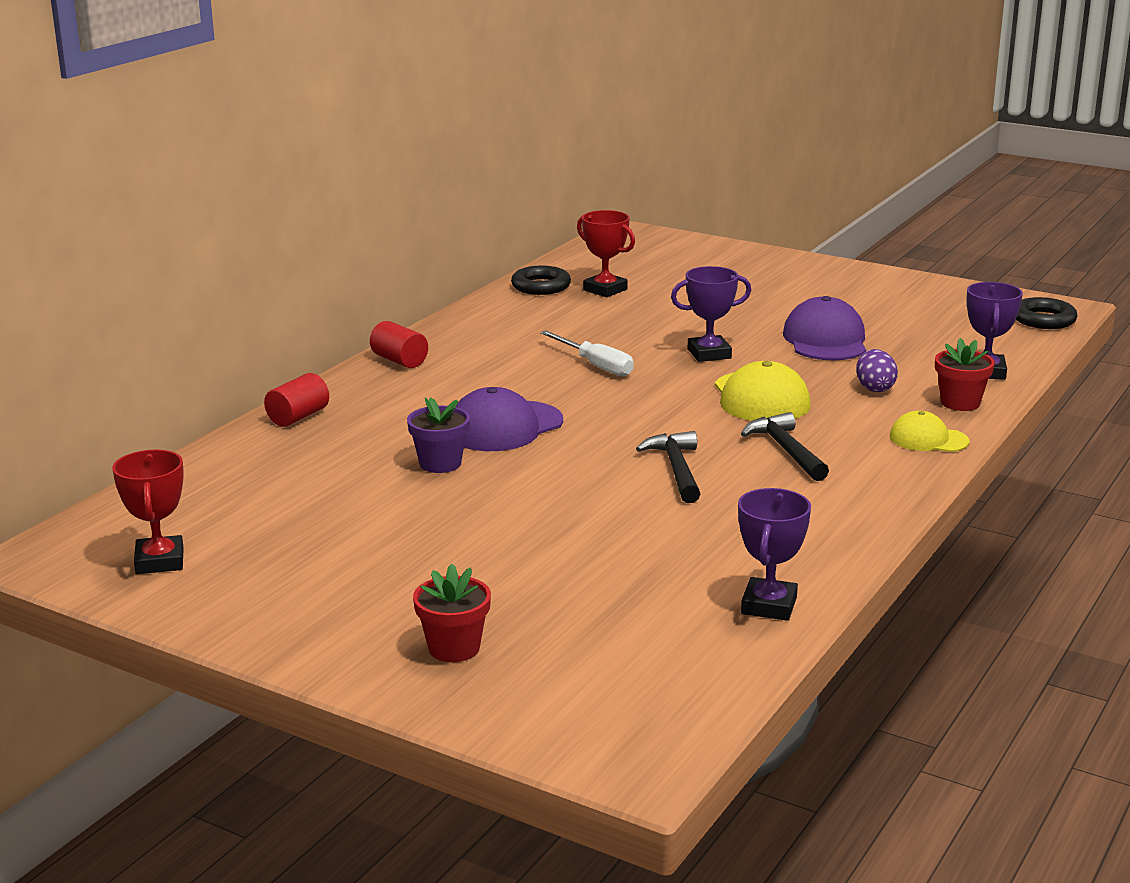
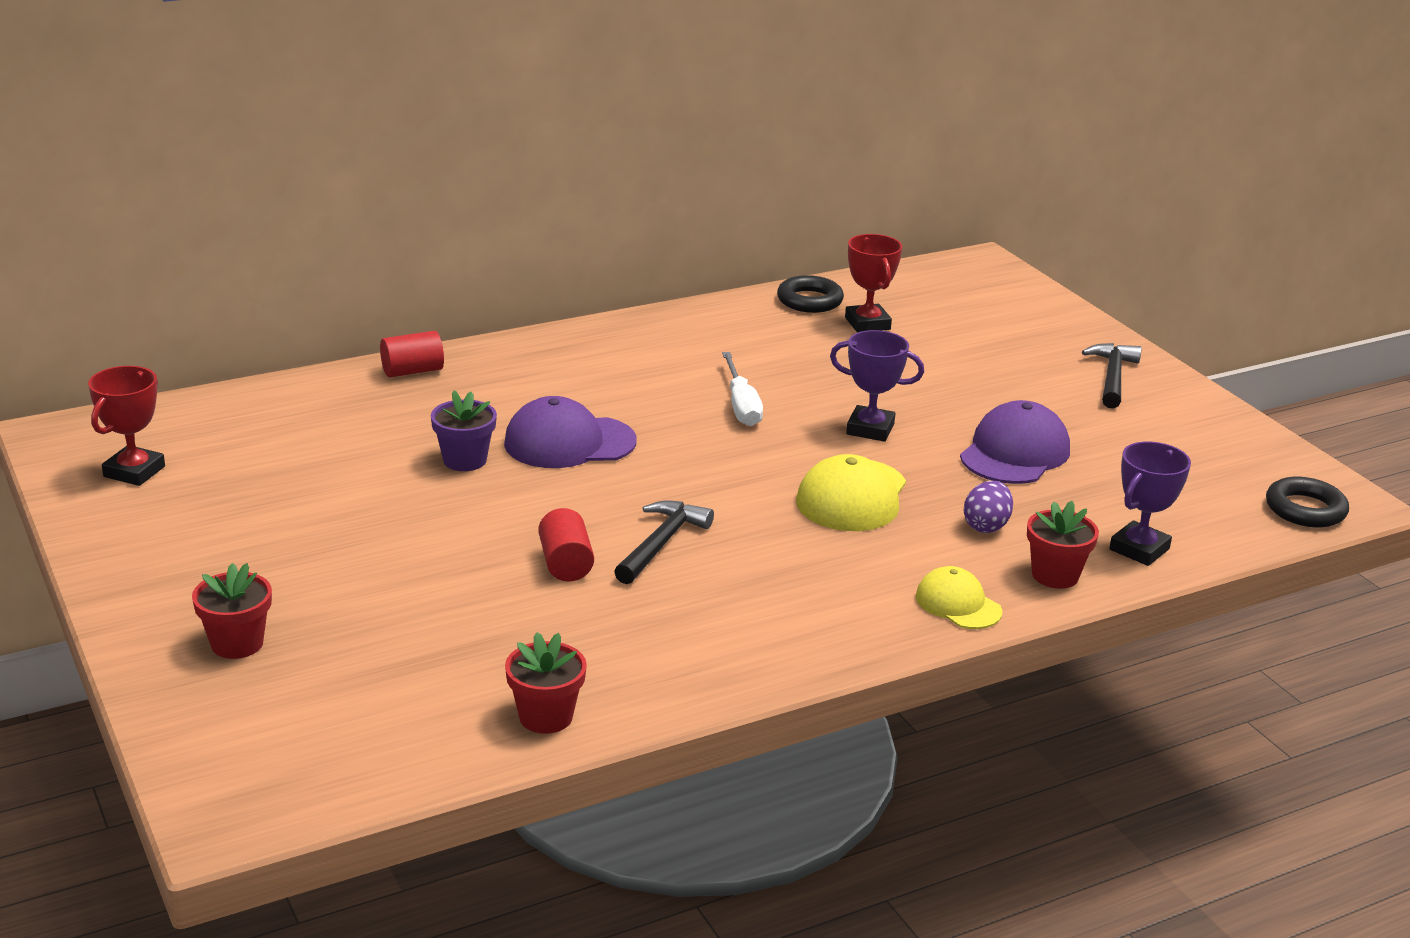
camera: 30 degrees right, 5 degrees up
(399, 361) = (572, 341): red cylinder -> red cylinder (566, 564)
(769, 605) = (546, 717): purple trophy -> red flower pot
(786, 450) = (794, 562): black hammer -> black hammer (1112, 377)

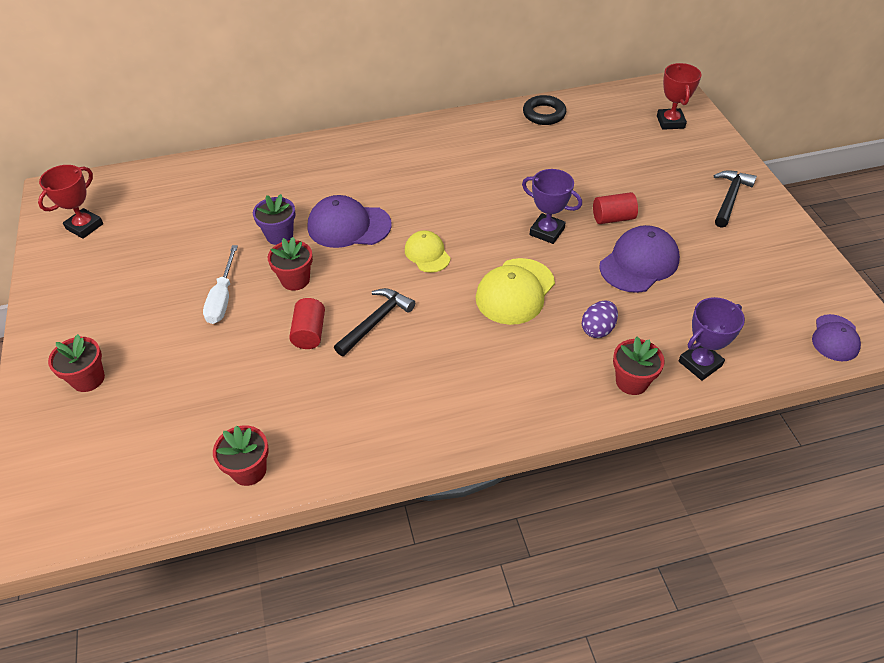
camera: 15 degrees right, 20 degrees up
(412, 371) = (275, 157): red cylinder -> red cylinder (613, 218)
(515, 508) = (295, 280): none -> red flower pot
(741, 405) = (468, 203): white screwdriver -> white screwdriver (222, 298)
(867, 323) = (575, 137): red trophy -> red trophy (670, 122)
(958, 604) = (555, 401): yellow cap -> yellow cap (427, 254)
(1305, 509) = (835, 338): black ring -> purple cap

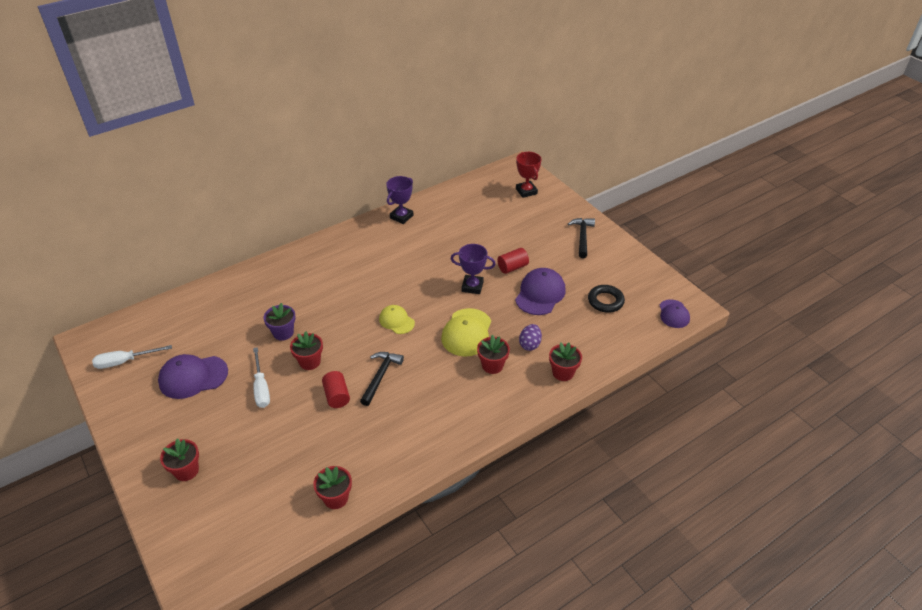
camera: 20 degrees left, 5 degrees down
(84, 226) = (125, 361): red trophy -> white screwdriver
(348, 226) = (332, 314): purple cap -> purple cap (193, 377)
(533, 345) = (492, 365): none -> red flower pot
(544, 114) = (438, 202): black ring -> black ring (605, 301)
(700, 363) = (600, 350): purple trophy -> purple trophy (401, 217)

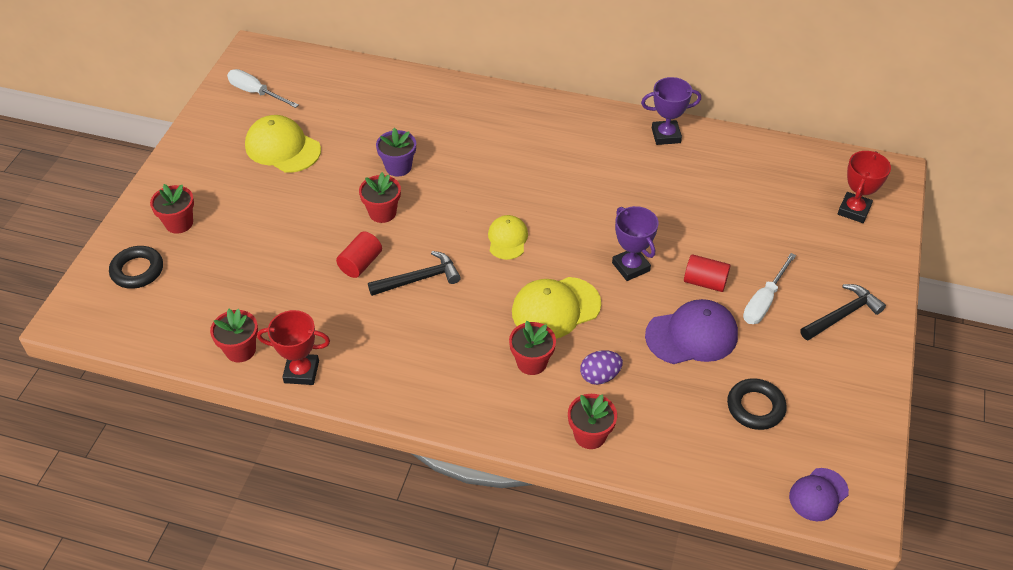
camera: 50 degrees right, 5 degrees up
(193, 377) = (282, 148): purple cap -> yellow cap
(199, 519) = (137, 270): none -> black ring
(261, 388) = (316, 202): white screwdriver -> white screwdriver (764, 301)
(388, 475) = (301, 372): none -> red trophy

